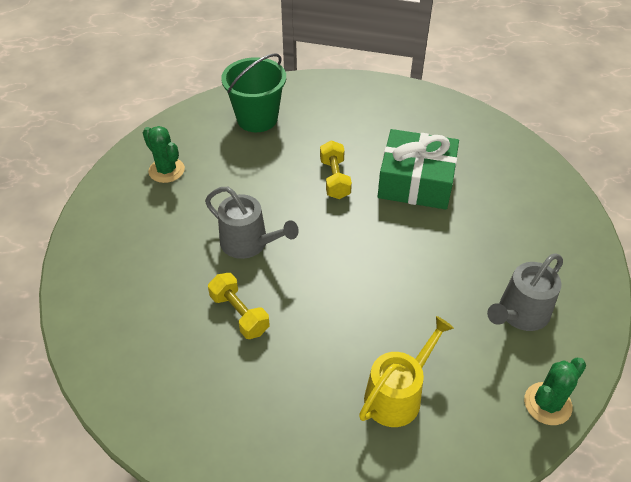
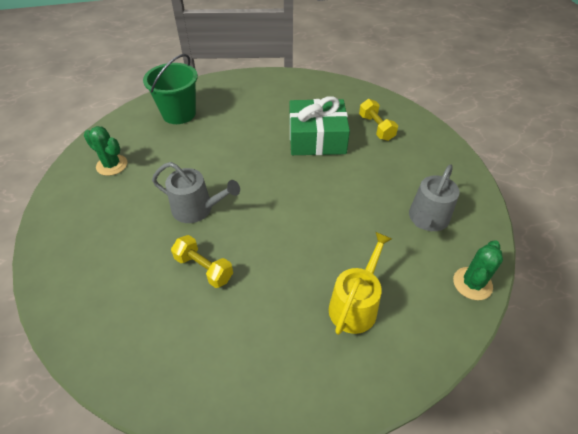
camera: 15 degrees left, 0 degrees up
(335, 179) = (253, 147): yellow dumbbell -> yellow dumbbell (376, 128)

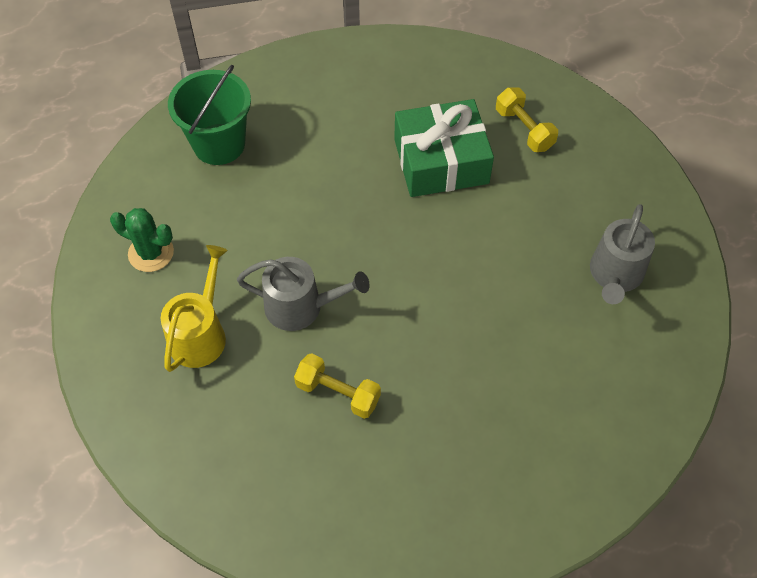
camera: 10 degrees left, 10 degrees up
(355, 305) = (541, 411): yellow watering can -> yellow watering can (200, 334)
(472, 283) = (680, 359): green cactus -> none

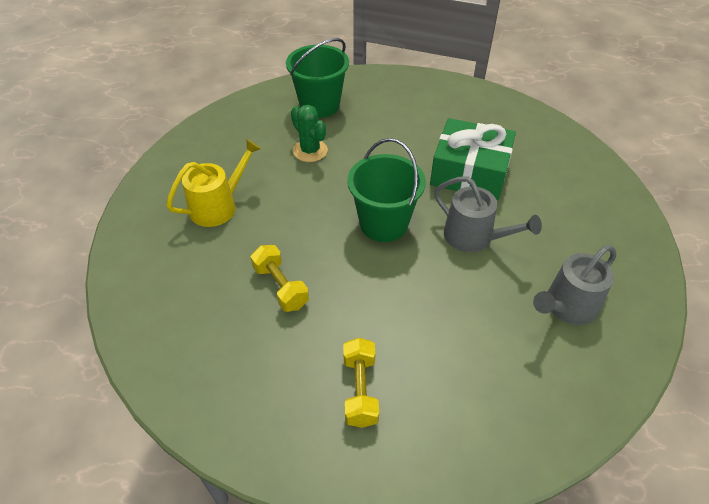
camera: 30 degrees right, 10 degrees down
(151, 253) = (227, 147): green cactus -> green cactus (310, 151)
(301, 307) = (298, 219): grey watering can -> grey watering can (474, 237)
(393, 268) = (384, 224): none -> green bucket
(524, 129) = (551, 176): yellow dumbbell -> yellow dumbbell (360, 390)

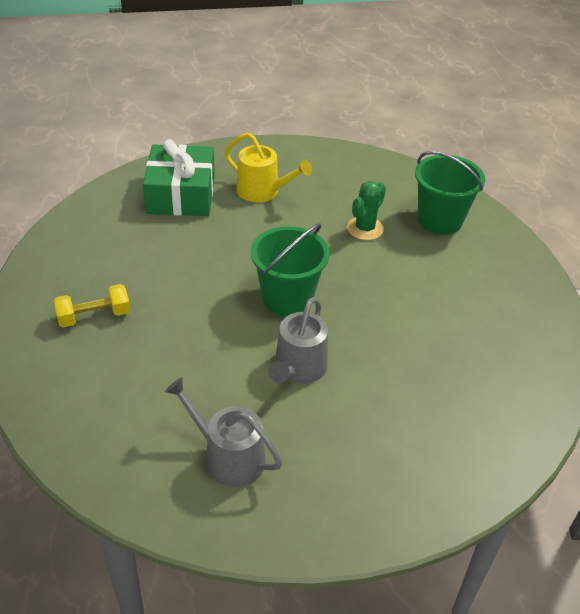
camera: 70 degrees right, 5 degrees down
(281, 286) = (186, 248): yellow dumbbell -> none
(469, 172) = (399, 354): green gift -> green gift (181, 194)

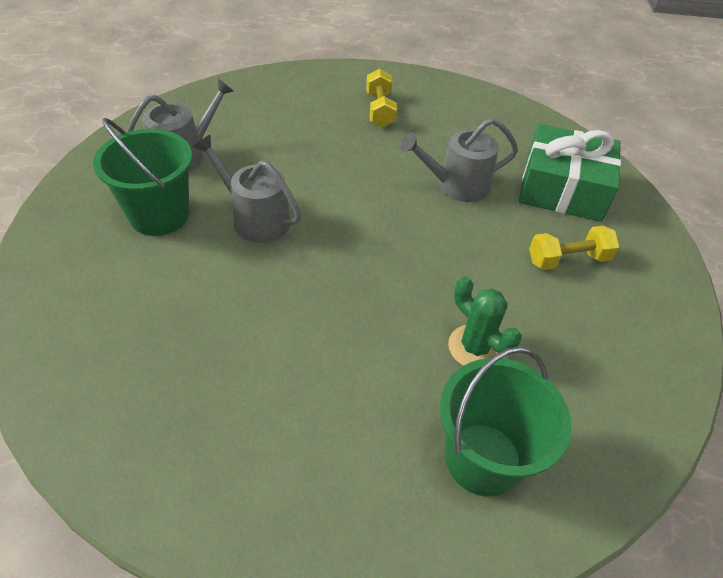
camera: 105 degrees right, 5 degrees up
(199, 251) = (457, 185): none -> grey watering can
(262, 191) = (568, 260): yellow watering can -> yellow dumbbell
(287, 298) = (360, 235): green bucket -> green bucket (159, 215)

